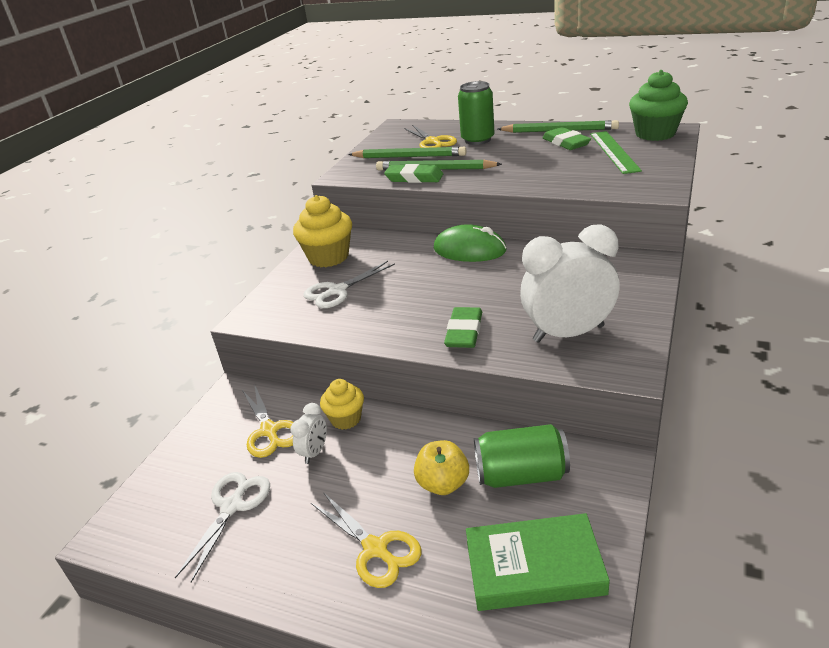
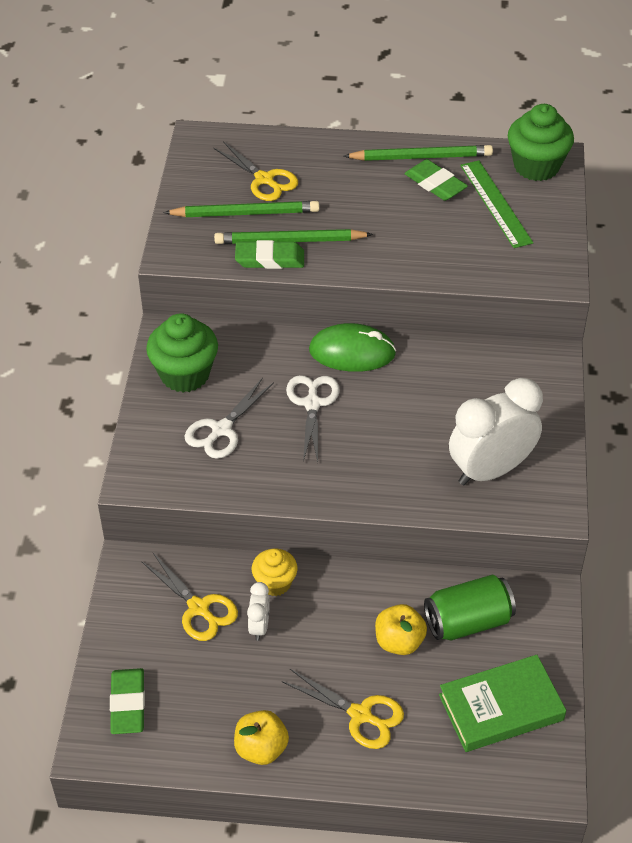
camera: 20 degrees left, 15 degrees up
(232, 506) = (204, 697): white scissors -> white scissors (312, 404)
(260, 566) = (261, 749): none -> yellow apple
(328, 257) = (185, 374): yellow cupcake -> green cupcake
(464, 332) = (386, 477): green eraser -> green eraser (128, 704)
(477, 140) = (323, 175): green can -> none

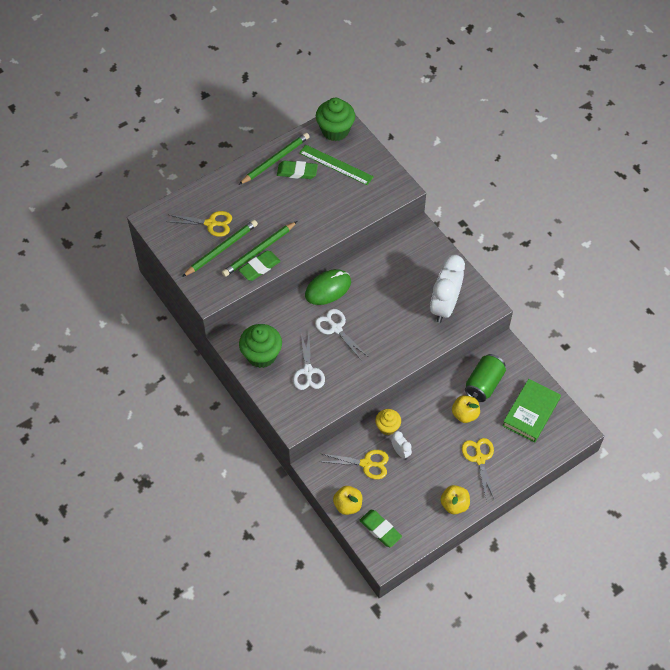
camera: 40 degrees left, 10 degrees up
(120, 641) = (348, 505): none -> yellow apple
(360, 715) = (479, 459): yellow scissors -> yellow scissors turned 90 degrees counterclockwise

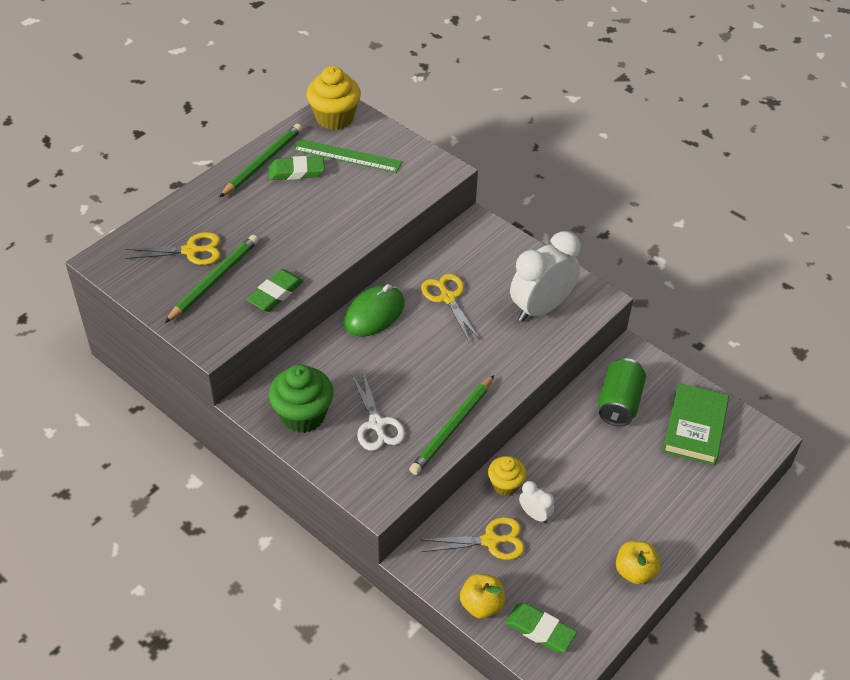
camera: 15 degrees left, 10 degrees down
(259, 250) = (269, 273): green pencil -> green pencil (452, 427)
(335, 130) = (334, 118): green cupcake -> yellow cupcake
(336, 328) = (400, 361): white scissors -> none
(444, 306) = (541, 308): white clock -> white clock turned 45 degrees clockwise
(465, 414) = (607, 447): yellow apple -> none
(479, 459) = (648, 501): yellow scissors -> yellow scissors (448, 298)

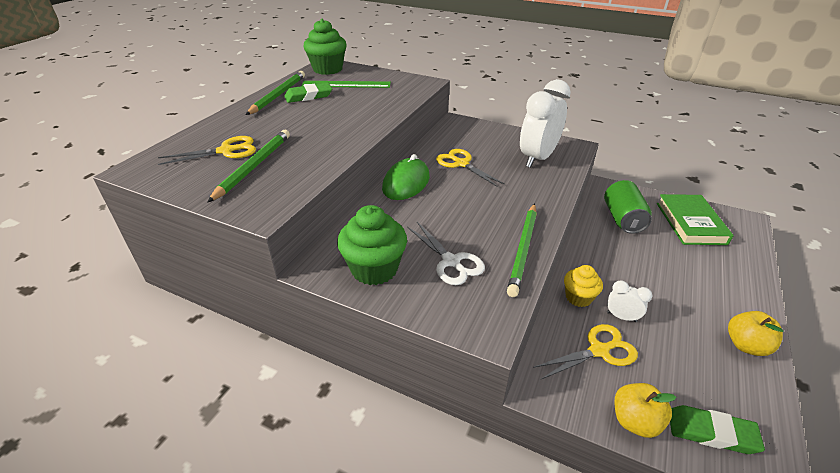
camera: 15 degrees left, 10 degrees down
(275, 293) = (318, 166): green eraser -> none
(334, 118) = (327, 69): yellow cupcake -> green cupcake

